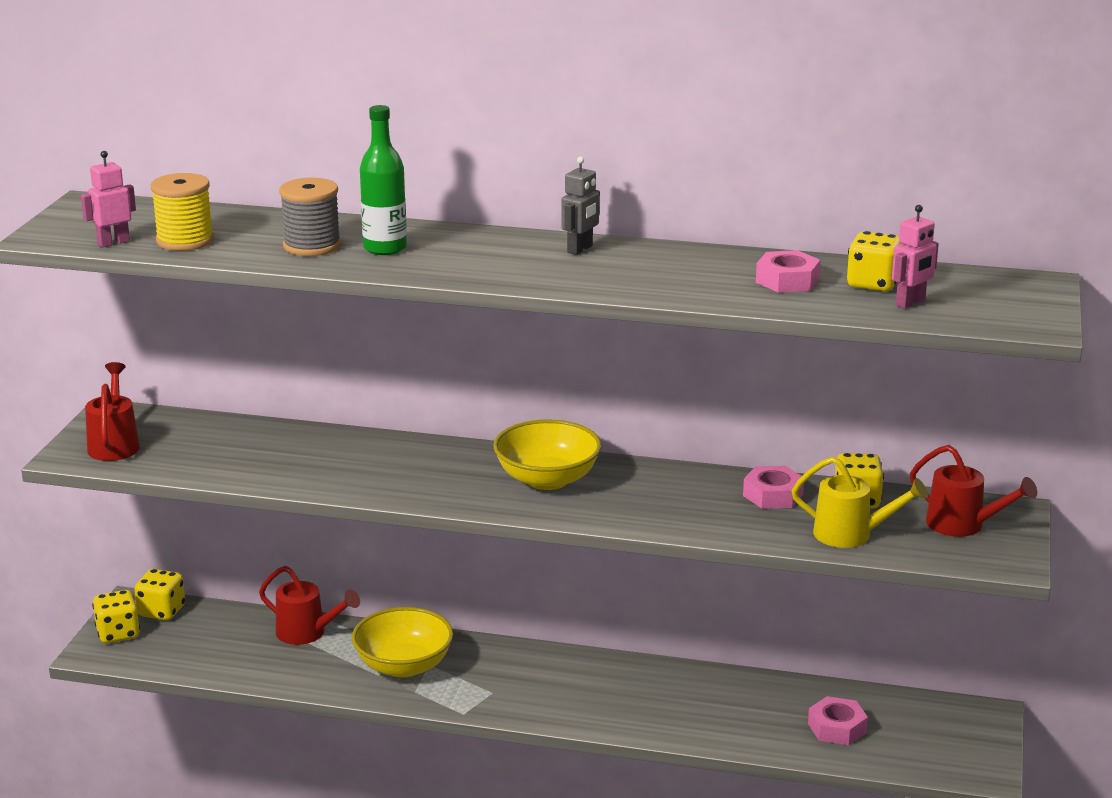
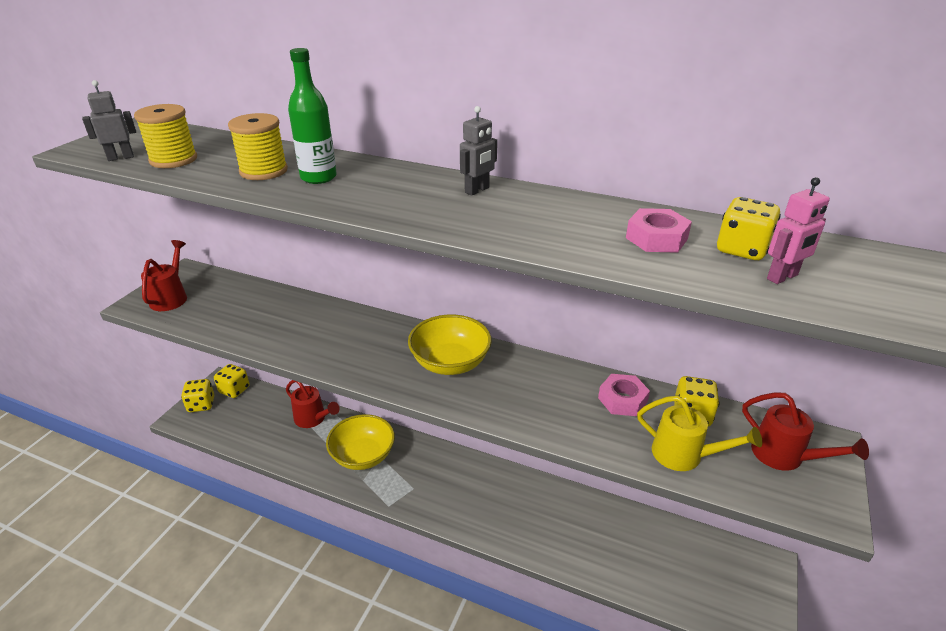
camera: 10 degrees right, 10 degrees up
(113, 243) = (121, 157): pink robot -> grey robot
(312, 246) = (263, 171): grey spool -> yellow spool
(837, 728) = (651, 561): pink nut -> none

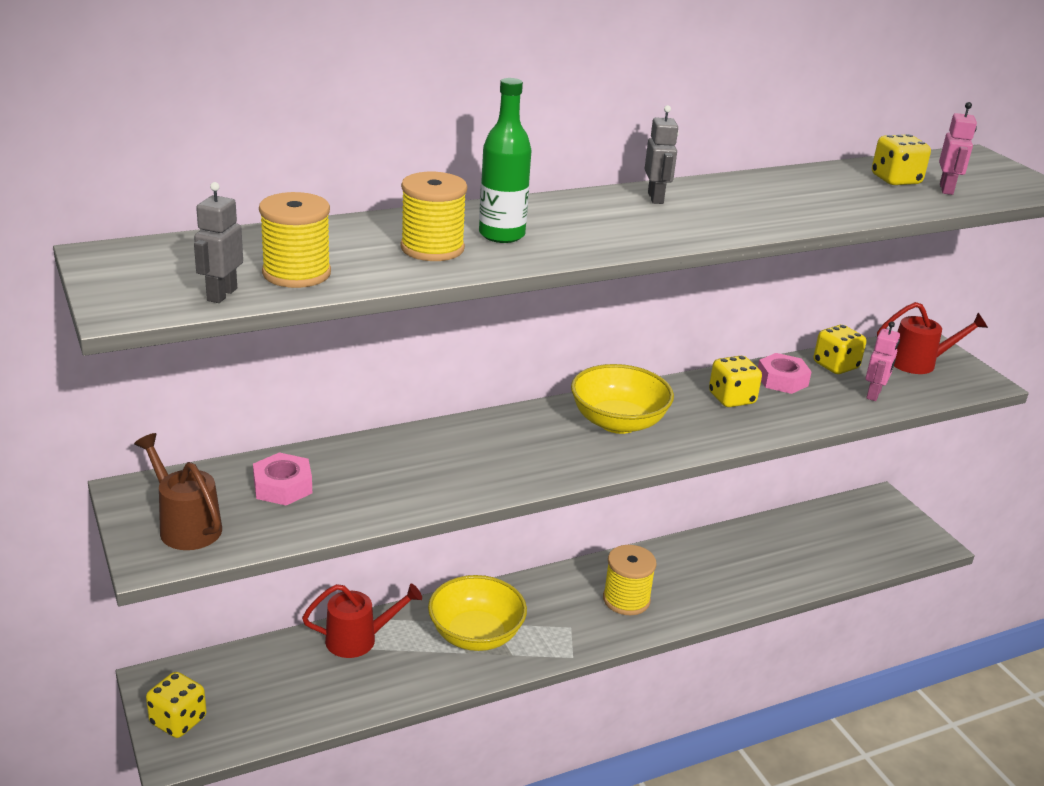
camera: 50 degrees left, 5 degrees down
(171, 297) = (185, 525): red watering can -> brown watering can
(234, 390) = (196, 677): yellow dice -> yellow dice (731, 398)
(467, 496) = (626, 600): none -> yellow spool
(656, 238) = (842, 190): pink nut -> pink nut (283, 486)
(685, 455) = (874, 394): yellow watering can -> pink robot

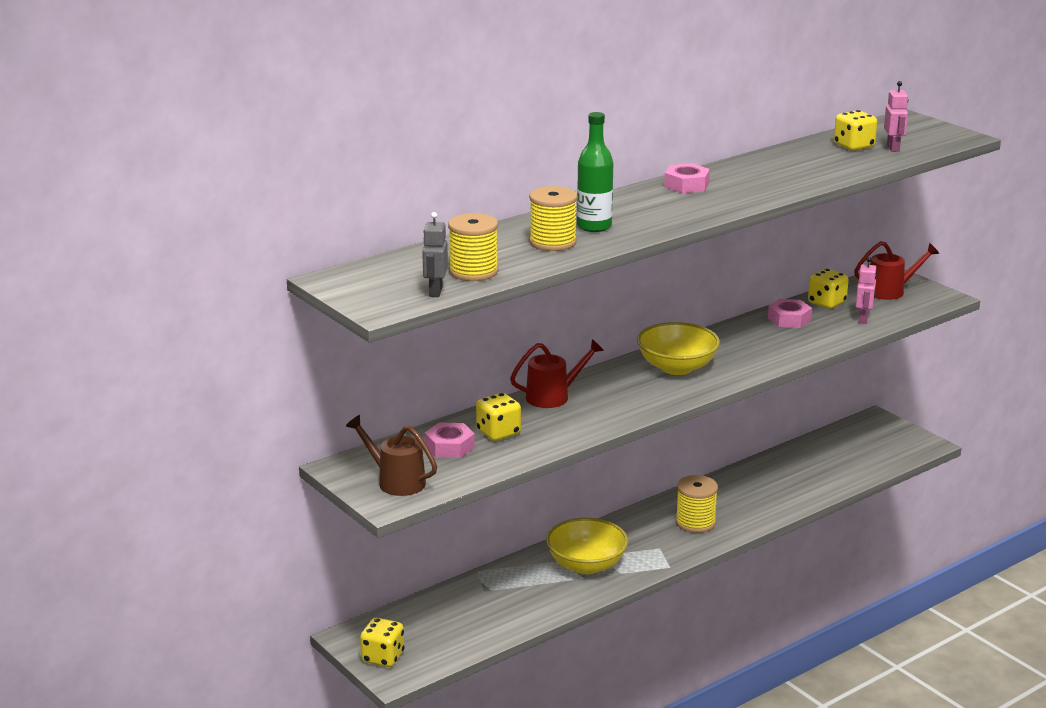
camera: 10 degrees left, 5 degrees down
(359, 639) = (495, 583): red watering can -> red watering can (554, 396)
(656, 198) = (686, 185): grey robot -> pink nut
(731, 398) = (756, 338): yellow dice -> yellow dice (498, 433)

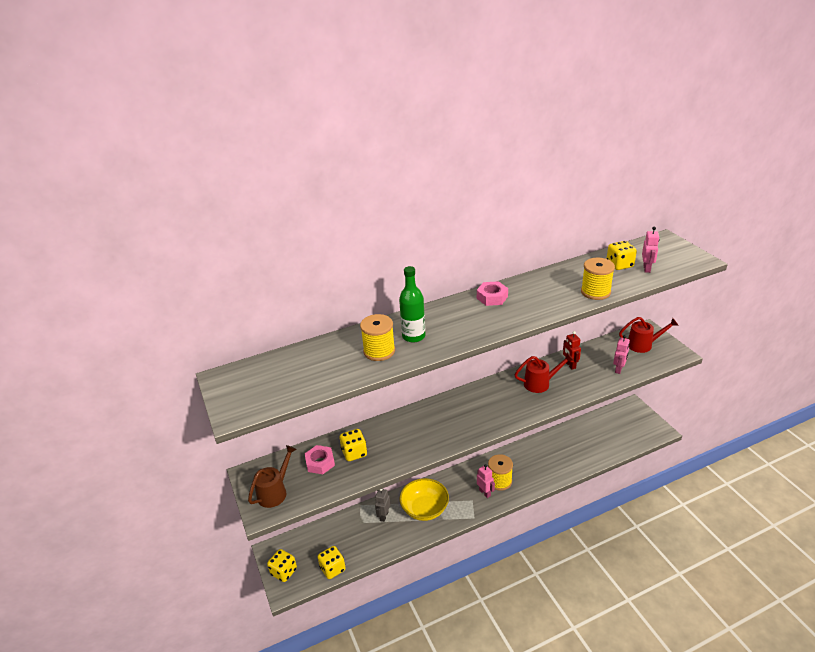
camera: 15 degrees right, 10 degrees up
(395, 481) = (275, 492): brown watering can -> brown watering can turned 75 degrees clockwise
(435, 292) = (278, 398): grey robot -> grey robot (384, 516)
(473, 272) = (313, 378): yellow spool -> yellow spool (595, 292)
(554, 396) = (400, 422): red watering can -> red watering can (541, 383)
(676, 537) = (485, 493): none -> pink robot
(677, 367) = (485, 403): yellow bowl -> none
(789, 319) = (570, 365): pink nut -> red robot
(826, 303) = (598, 352): yellow dice -> yellow dice (332, 569)

